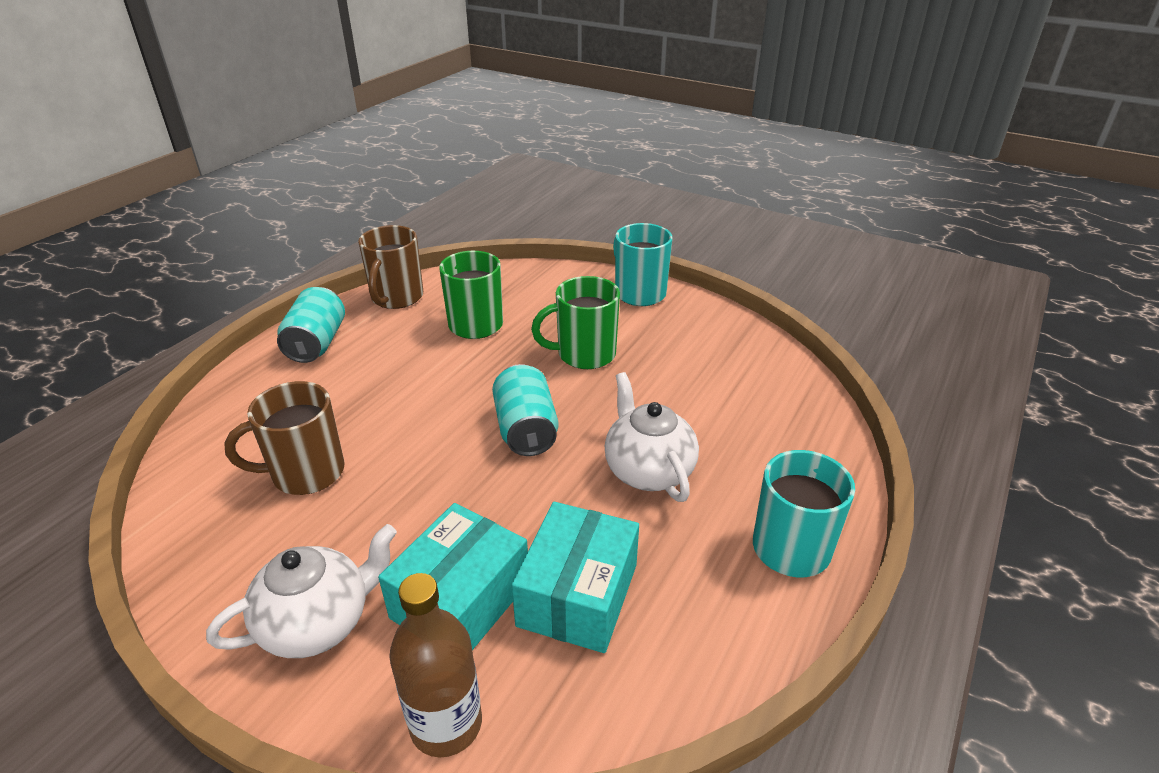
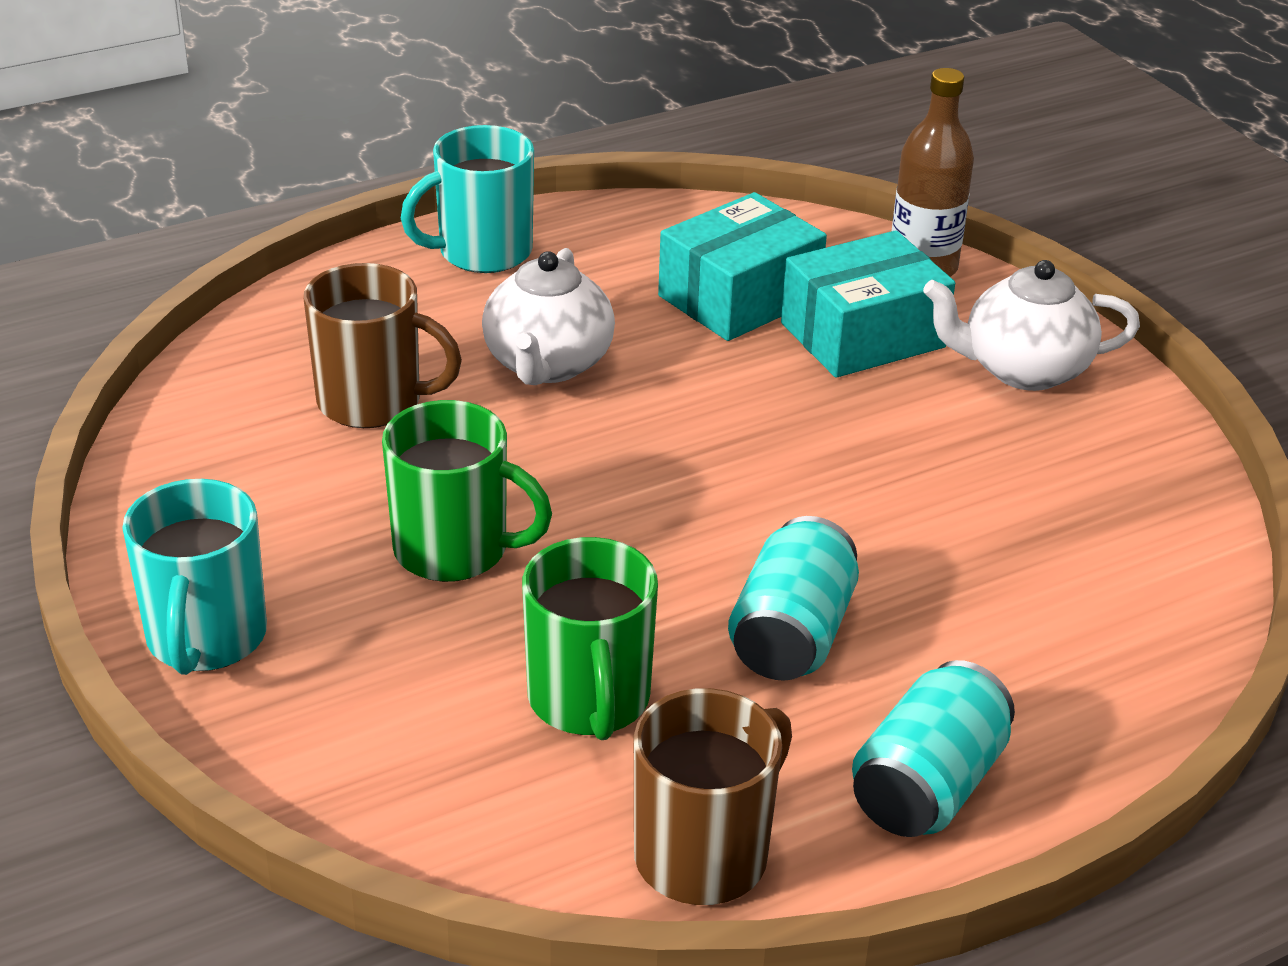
camera: 150 degrees left, 0 degrees up
(306, 473) = (1004, 530): brown mug -> brown mug (373, 402)
(525, 429) = (657, 470): turquoise can -> turquoise can (792, 635)

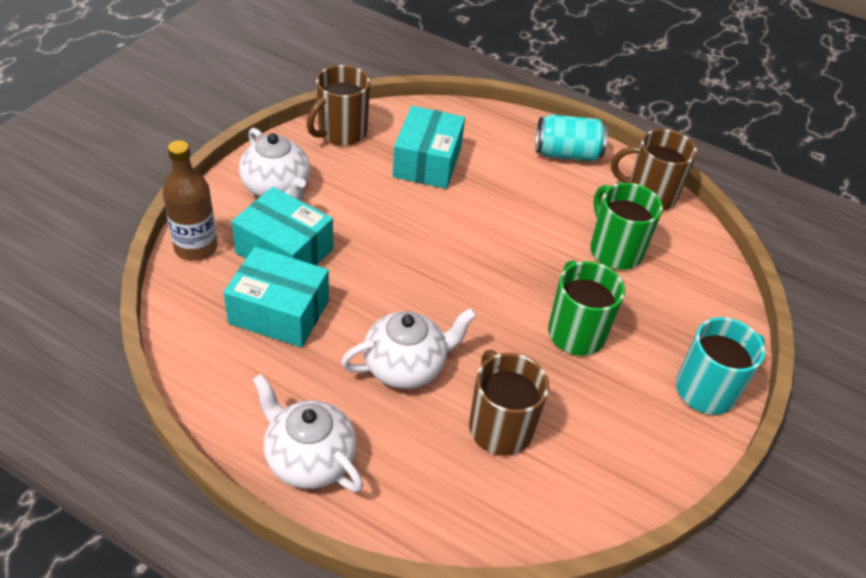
camera: 125 degrees left, 10 degrees up
(482, 252) = (308, 458): turquoise mug -> white teapot
(589, 701) = (614, 250): green mug -> green mug turned 75 degrees counterclockwise
(792, 635) = (526, 207): turquoise can -> none
(1008, 560) = (427, 162): none -> turquoise box
(1159, 486) = (341, 132): none -> brown mug

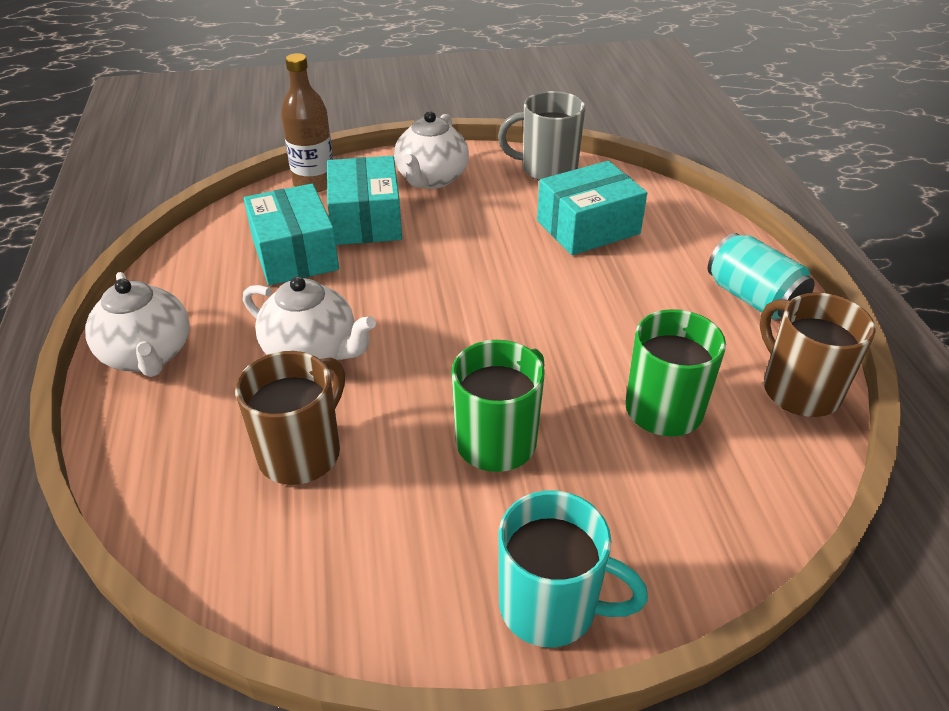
camera: 55 degrees right, 5 degrees down
(308, 458) = (148, 355): white teapot -> white teapot turned 150 degrees clockwise
(341, 132) = (547, 169): brown mug -> grey mug

